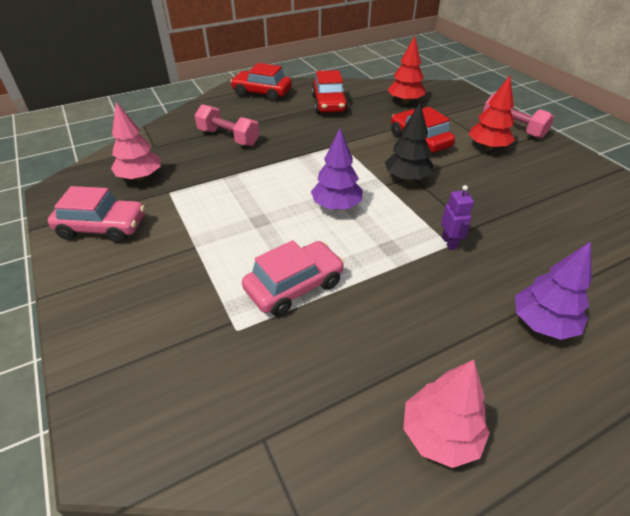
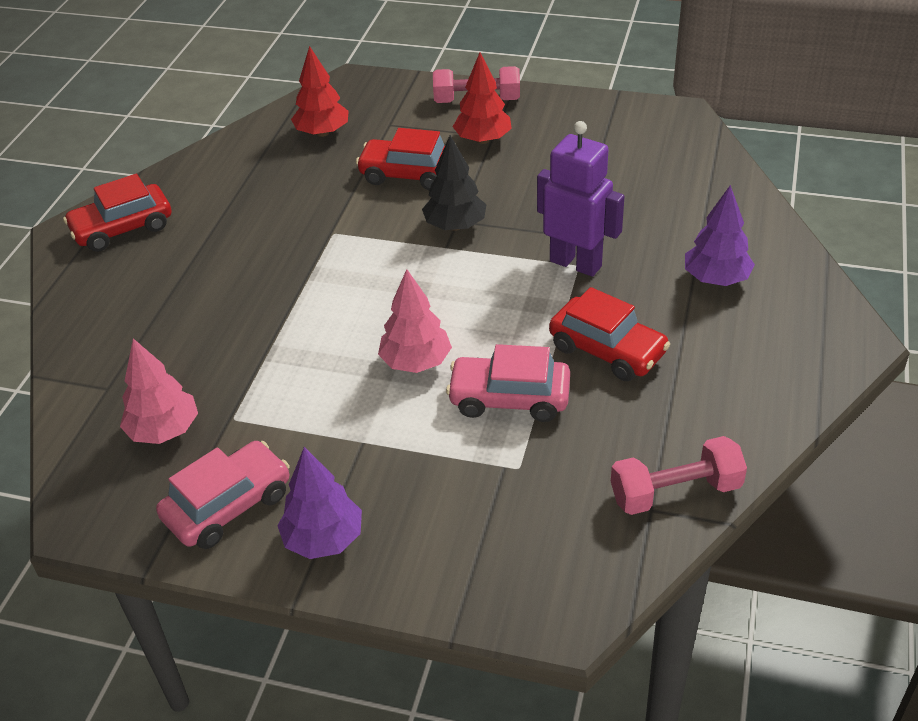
camera: 45 degrees left, 0 degrees up
(228, 137) = (186, 312): pink dumbbell -> pink dumbbell (675, 492)
(294, 286) = (509, 398): pink car -> pink car turned 90 degrees counterclockwise
(329, 104) = (238, 190): red car -> red car (607, 350)
(336, 206) = (433, 301): purple tree -> purple tree (324, 539)
(440, 435) = (746, 406): pink tree -> pink tree (416, 362)
(449, 243) = (576, 263): purple robot -> purple robot, size x1.99

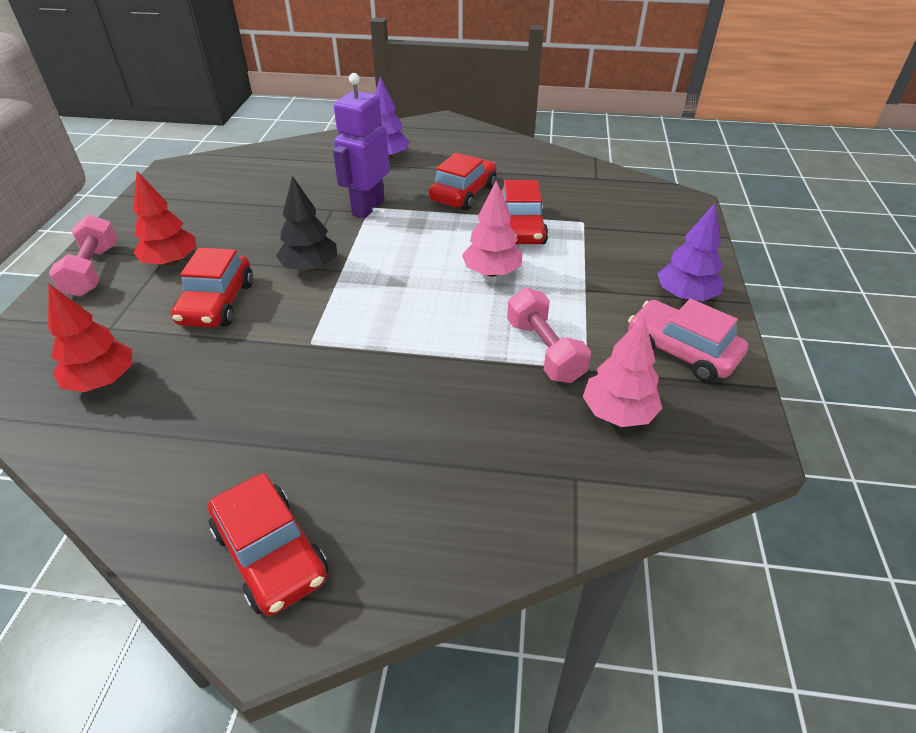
camera: 100 degrees left, 0 degrees up
(509, 398) = (520, 228): pink car -> red car
(675, 492) = (580, 171): pink dumbbell -> pink dumbbell (544, 350)

